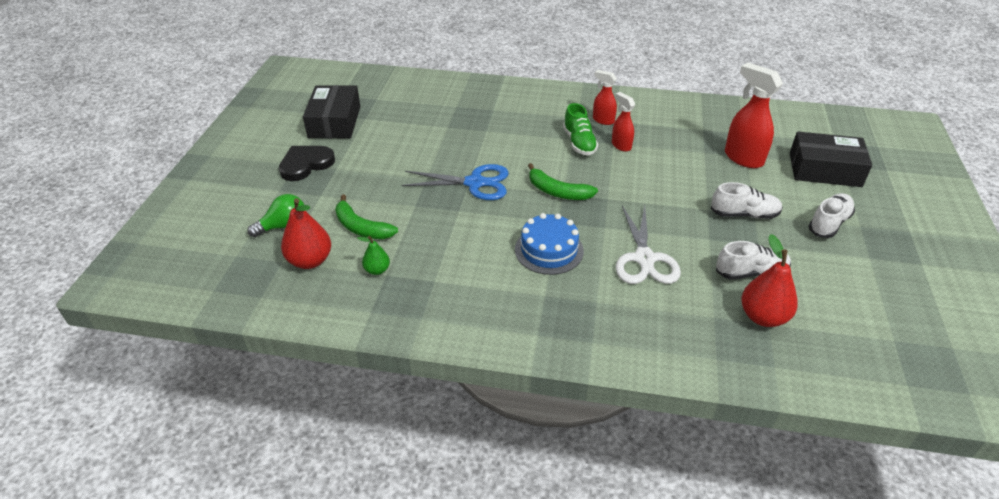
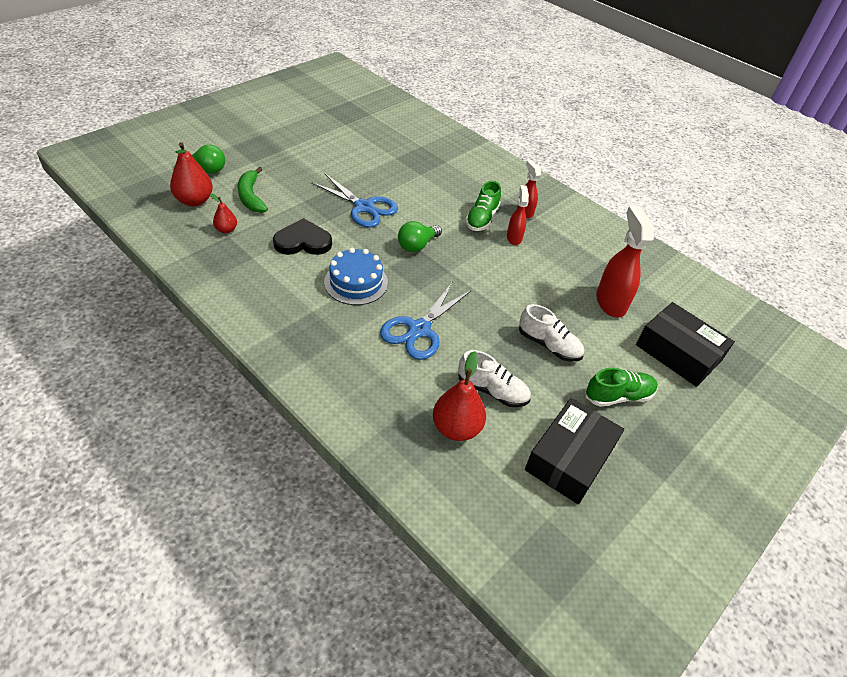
camera: 30 degrees right, 5 degrees up
(306, 164) = (268, 137): black heart -> black heart (303, 241)
(334, 122) = (322, 117): black box -> black box (570, 458)
(377, 270) = (226, 230): green pear -> red pear
(558, 191) = (417, 245): green banana -> green light bulb
(644, 259) = (419, 330): white scissors -> blue scissors
(829, 223) = (618, 396): white shoe -> green shoe

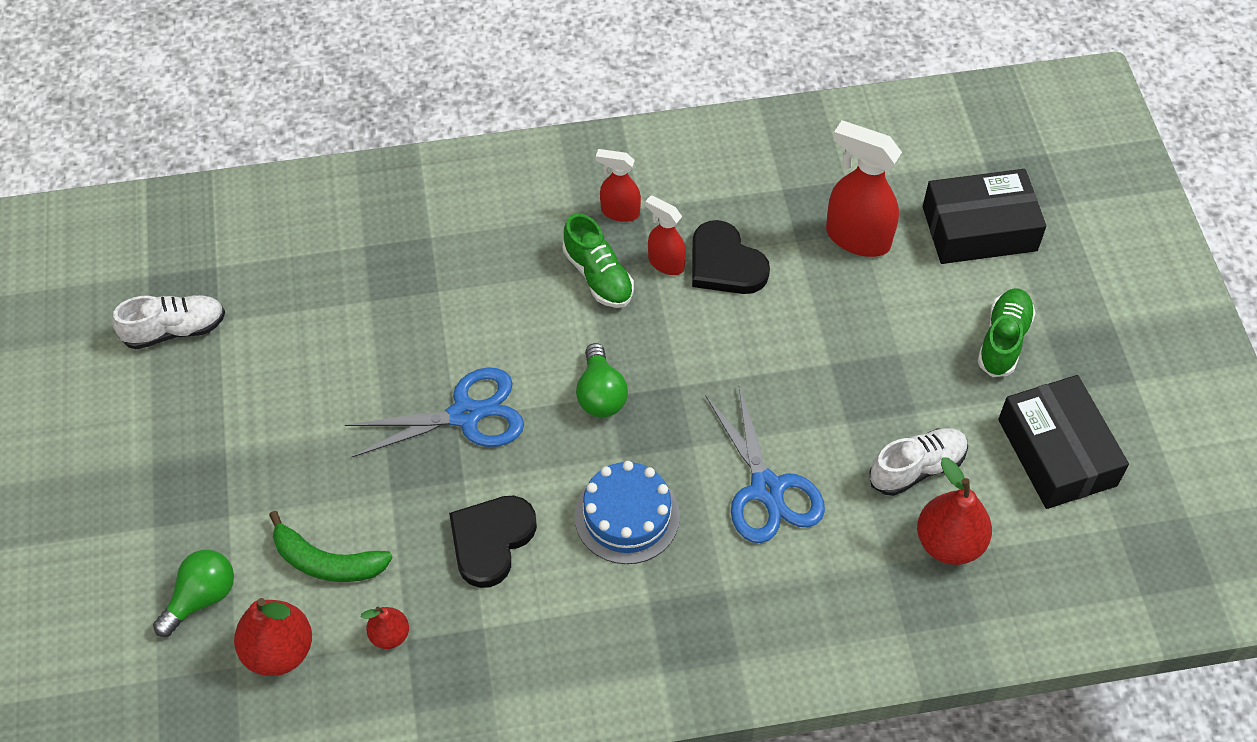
camera: 50 degrees left, 10 degrees up
(537, 258) = (725, 264): none -> black heart
(549, 345) = (884, 358): white shoe -> white shoe (175, 330)

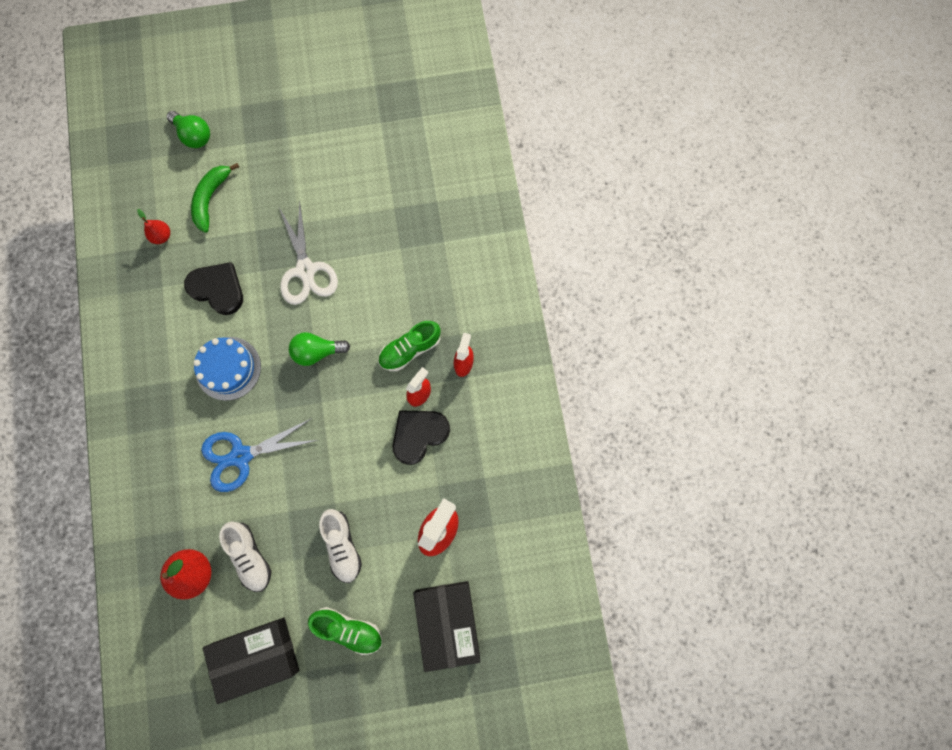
camera: 90 degrees right, 20 degrees up
(175, 330) = (374, 99): white shoe -> white shoe (342, 546)
(279, 651) = (158, 179): red pear -> none
(465, 415) = (306, 270): blue scissors -> white scissors

